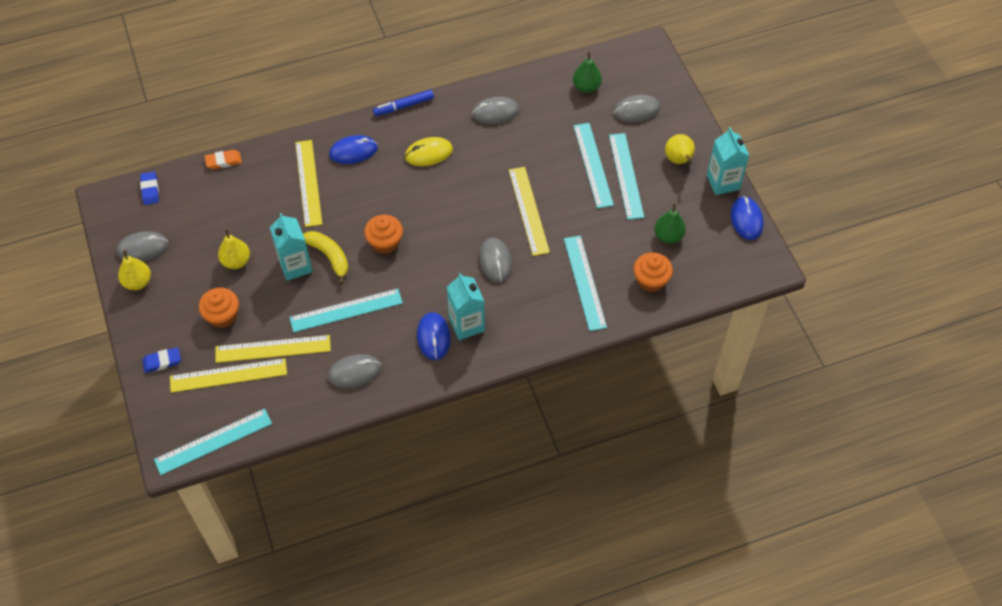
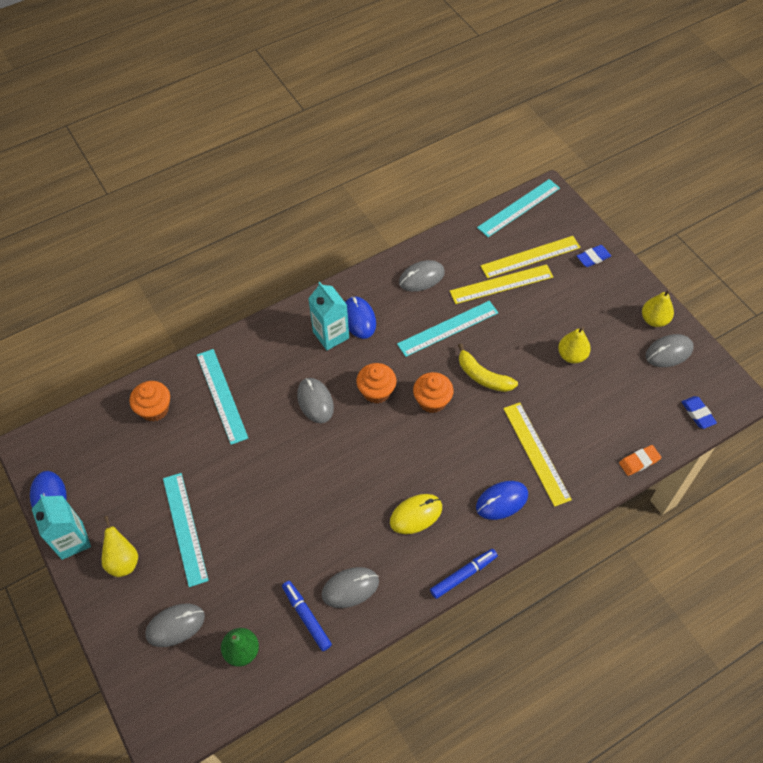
camera: 170 degrees right, 0 degrees up
(222, 316) = (560, 304): orange cupcake -> orange cupcake (376, 391)
(295, 266) = (512, 361): turquoise carton -> none
(528, 210) = (290, 464): yellow ruler -> none
(533, 99) = (306, 617): none -> blue marker
(593, 165) = (224, 535): turquoise ruler -> none
(668, 236) = (136, 461): green pear -> none

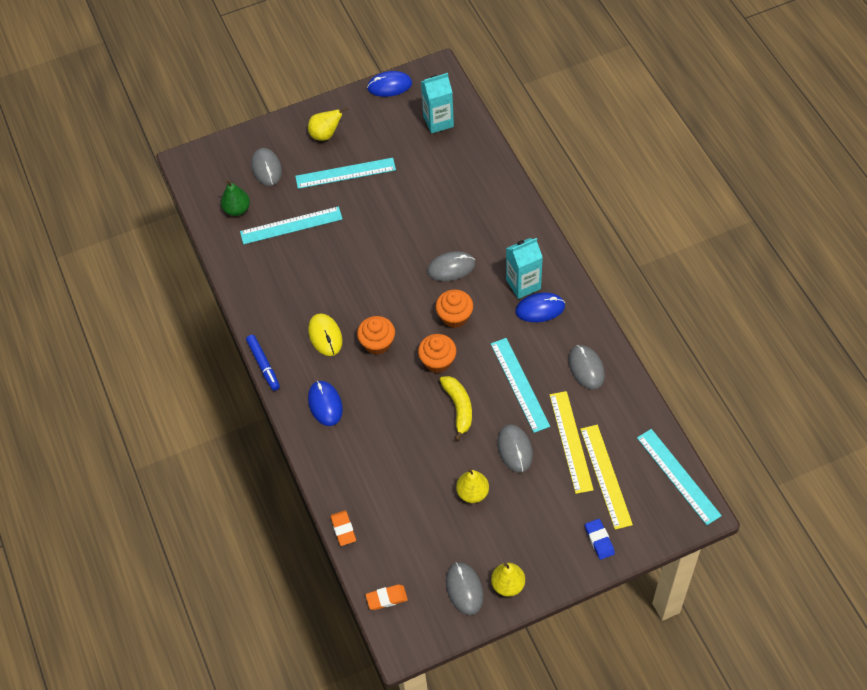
camera: 100 degrees right, 0 degrees up
(72, 540) = (349, 102): turquoise carton -> turquoise carton (438, 121)
(154, 409) = (461, 151): orange cupcake -> orange cupcake (377, 343)
(222, 395) = (467, 198): turquoise ruler -> turquoise ruler (291, 225)
(306, 617) = (253, 252): blue marker -> none
(350, 588) = (270, 283): grey mouse -> grey mouse (515, 449)
(483, 376) = (459, 408): yellow banana -> yellow banana turned 120 degrees clockwise
(536, 453) = (368, 440): yellow ruler -> none
(697, 414) = (386, 598): blue eraser -> orange eraser

